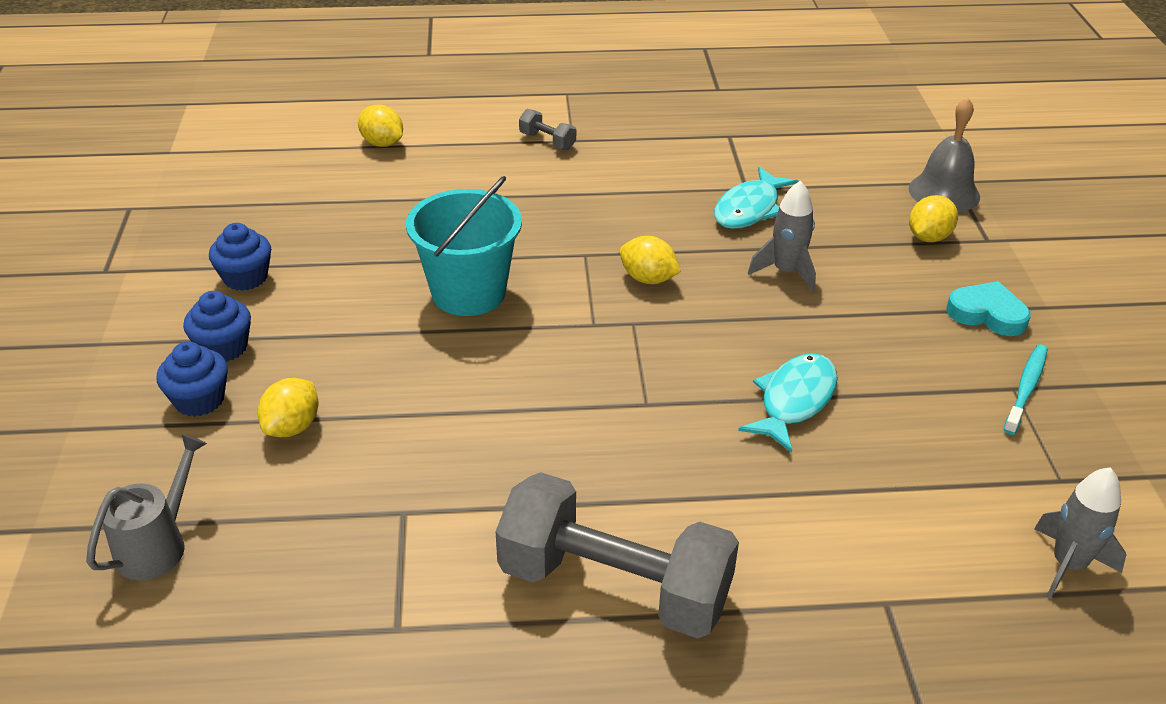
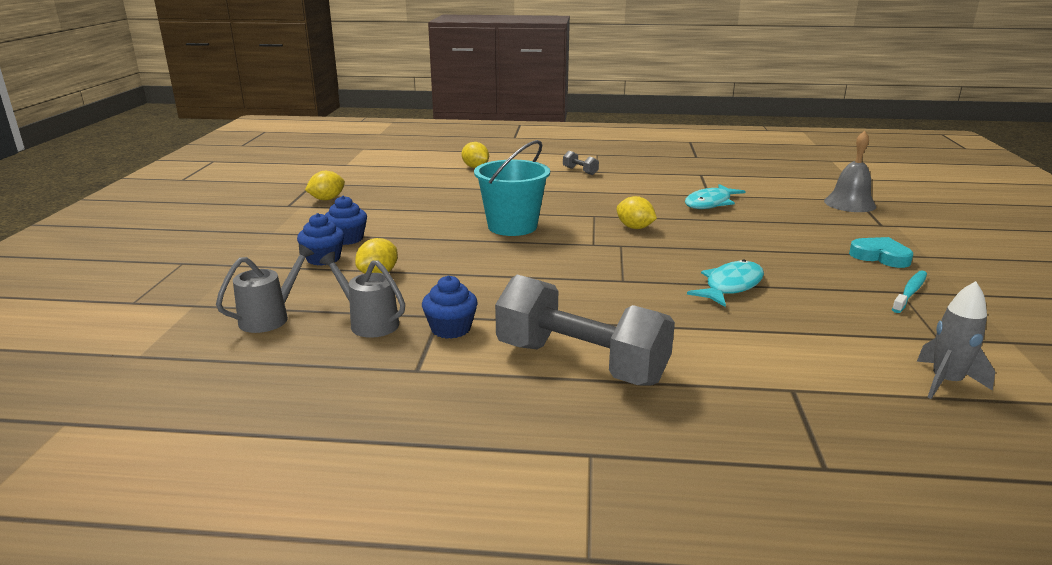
camera: 10 degrees right, 15 degrees down
(245, 277) = (372, 212): blue cupcake -> blue cupcake (451, 329)
(306, 538) = (369, 323): none -> grey watering can
(786, 272) = (732, 230): grey rocket -> none
(928, 237) = (837, 221): yellow lemon -> yellow lemon (327, 199)

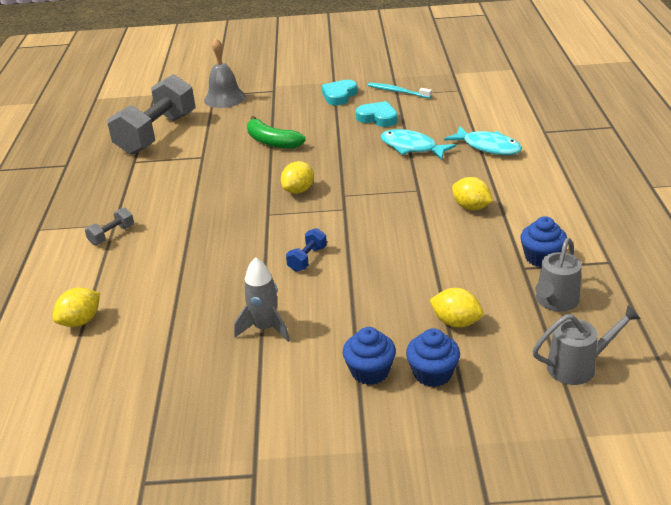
camera: 95 degrees left, 10 degrees up
(270, 317) = (578, 366): grey watering can -> grey watering can turned 135 degrees clockwise
(327, 199) = (224, 438): yellow lemon -> yellow lemon (471, 207)
(512, 226) = (307, 259): turquoise bucket -> blue dumbbell
(581, 363) = (557, 197): grey dumbbell -> grey dumbbell (157, 134)
(710, 203) = (227, 156): turquoise fish -> turquoise fish (488, 147)
(742, 220) = (272, 142): none -> green banana
(816, 273) = (378, 118): none -> turquoise heart
(945, 382) = (510, 93): grey rocket -> grey rocket (265, 328)

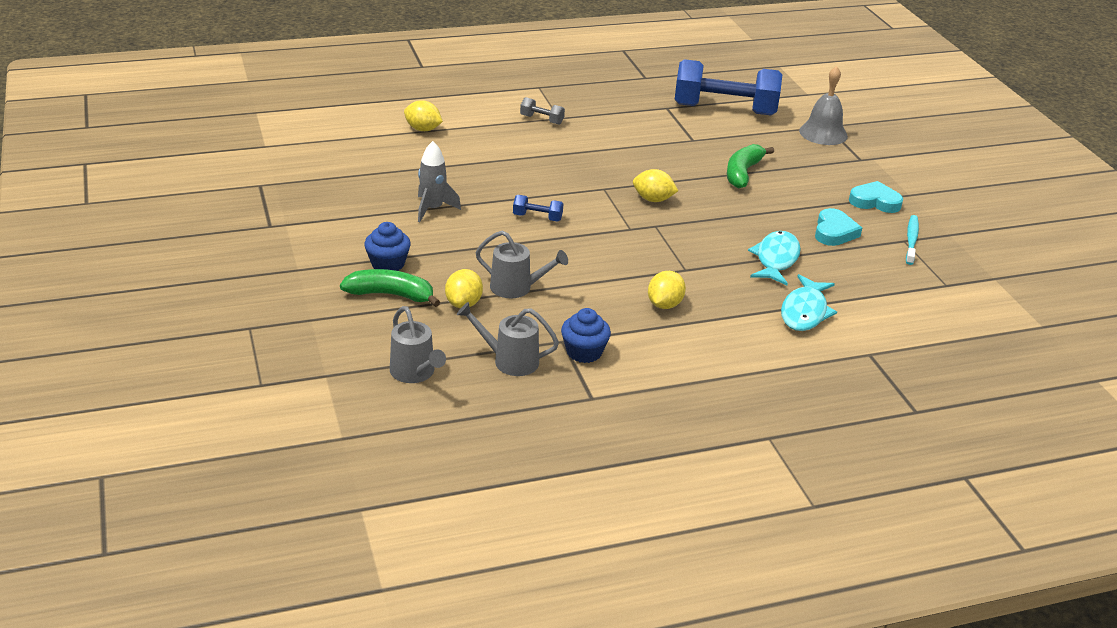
camera: 70 degrees right, 0 degrees up
(157, 134) = (724, 109): grey dumbbell -> blue dumbbell
(432, 373) = (391, 295): blue cupcake -> green banana
(433, 285) = (517, 288): none -> grey watering can

